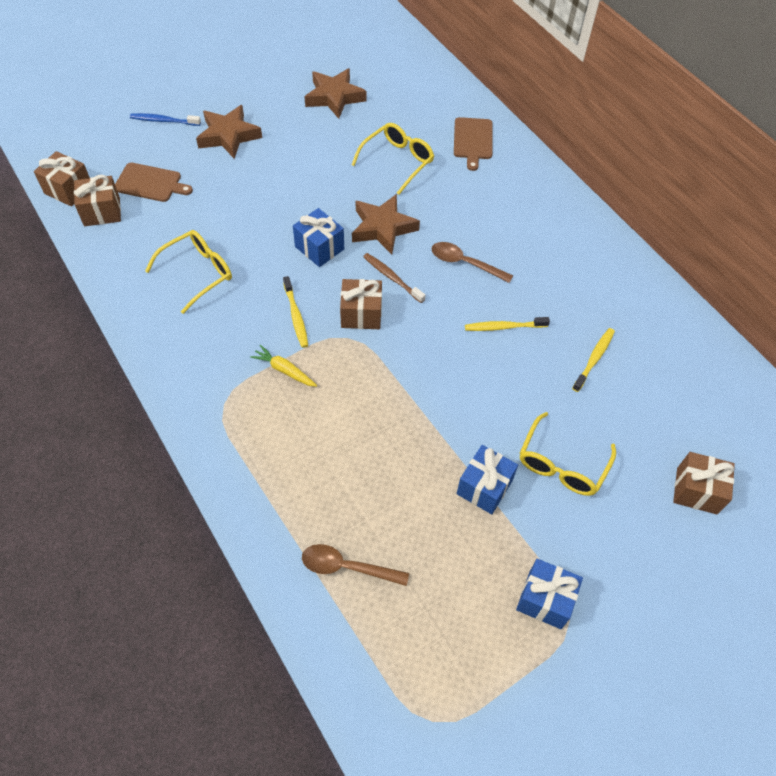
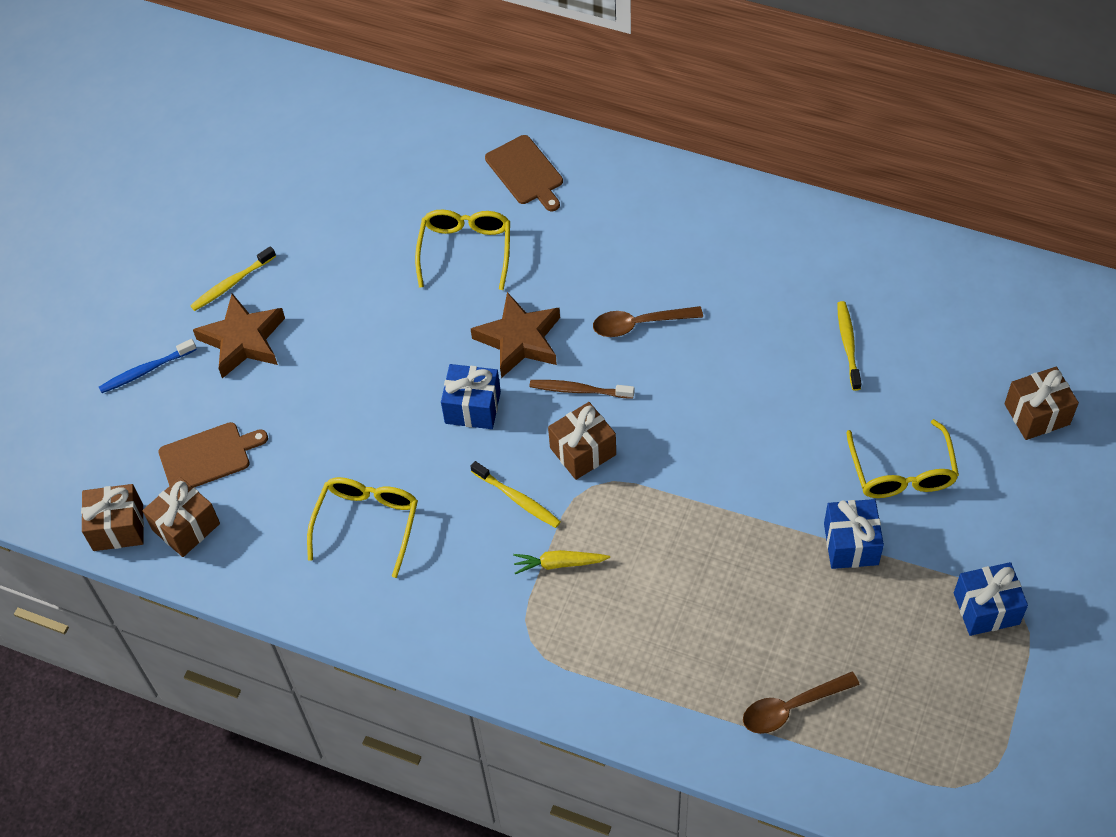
camera: 30 degrees left, 0 degrees up
(334, 97) = (321, 214): brown star -> none
(504, 327) = (736, 369): yellow toothbrush -> yellow toothbrush (231, 283)

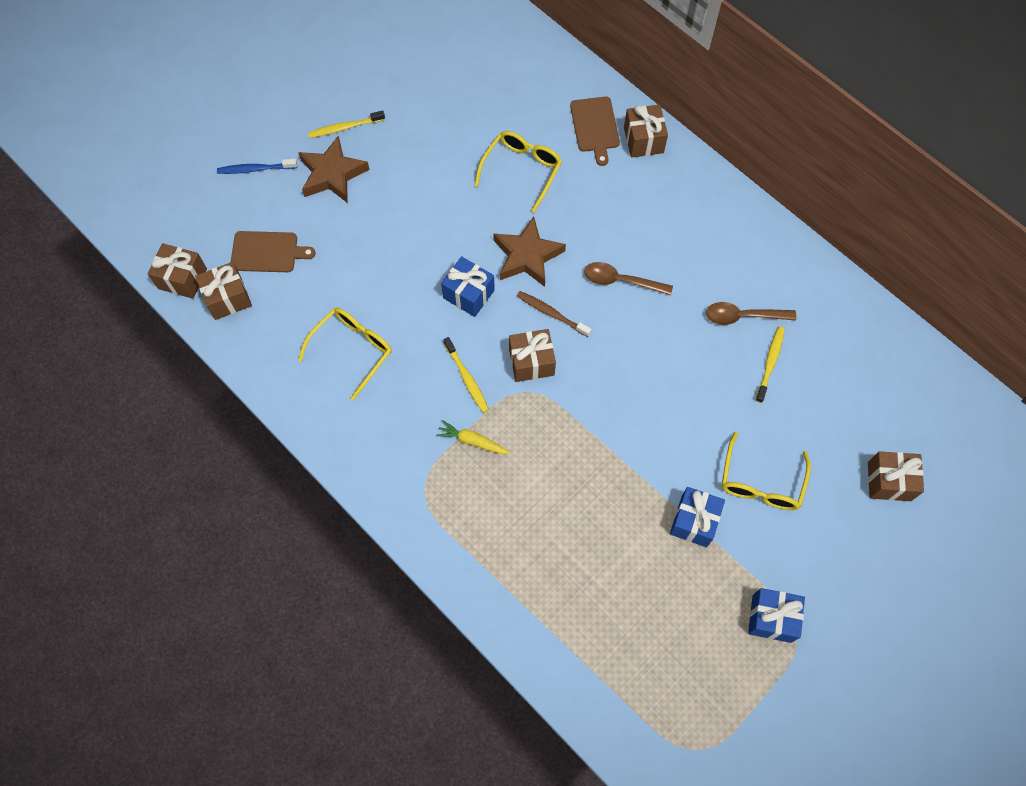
camera: 20 degrees right, 10 degrees up
(588, 166) = (643, 140): none -> brown gift
(791, 707) = (587, 628): brown spoon -> brown spoon (743, 316)

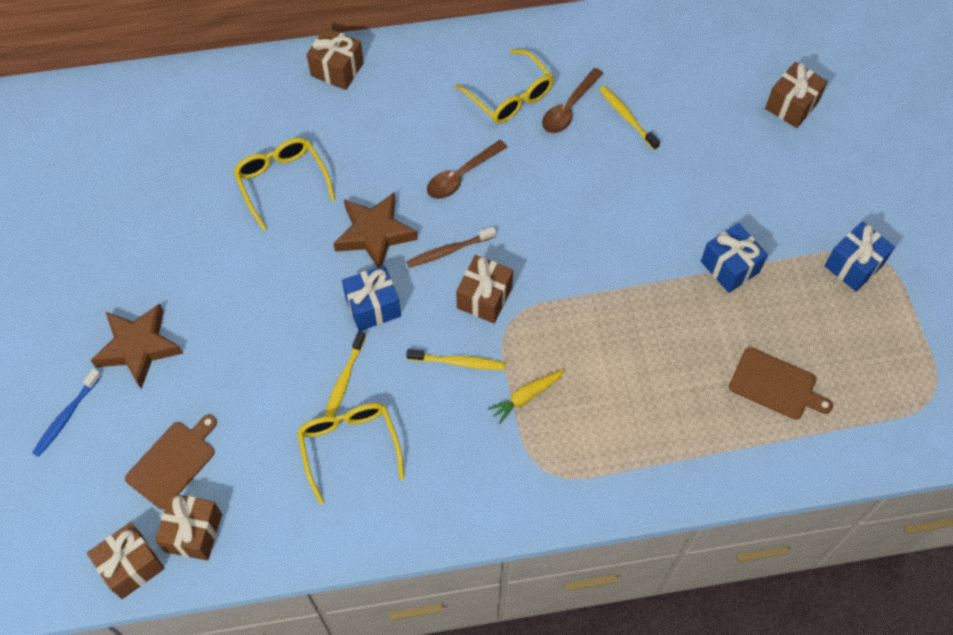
camera: 55 degrees left, 5 degrees down
(345, 127) = (96, 304): yellow toothbrush -> yellow toothbrush (343, 381)
(595, 127) = (290, 97): brown cutting board -> brown cutting board (776, 385)
(761, 481) = (728, 194): yellow glasses -> yellow glasses (510, 96)

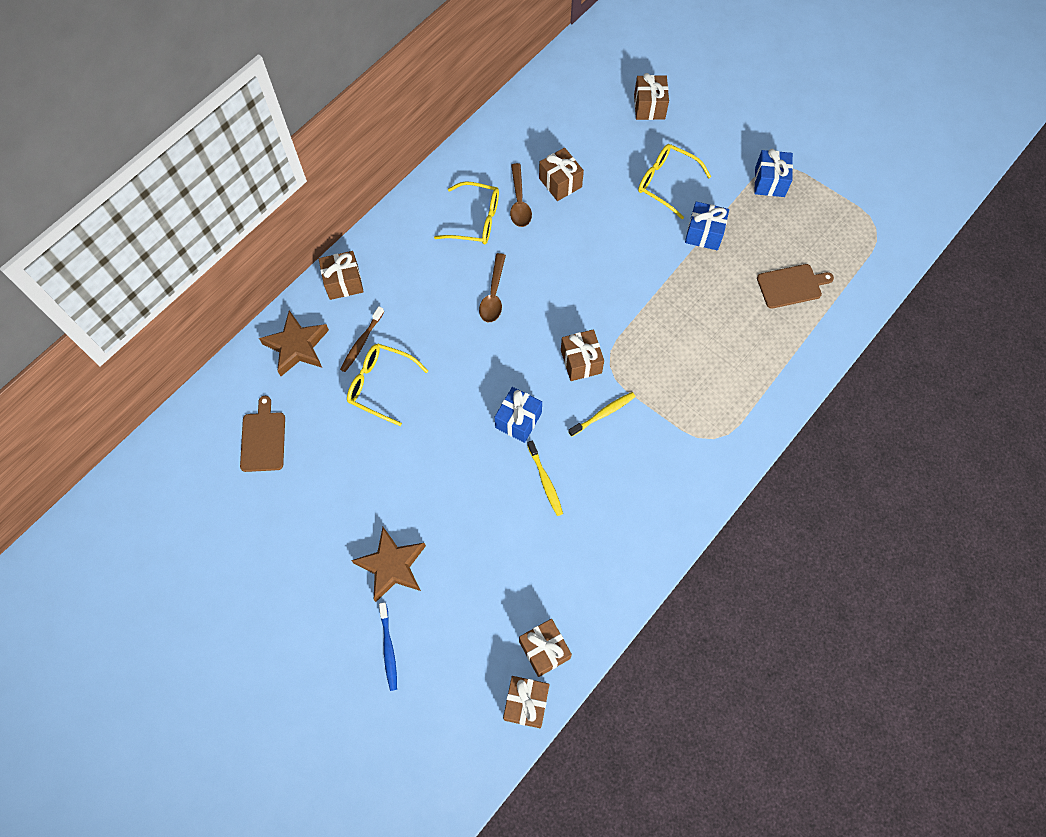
camera: 40 degrees left, 5 degrees up
(173, 462) = (488, 618): brown cutting board -> brown cutting board (263, 439)
(349, 447) = (588, 518): yellow glasses -> yellow glasses (666, 183)
(374, 234) = (474, 373): brown star -> brown star (297, 346)
(449, 251) = (531, 348): brown toothbrush -> brown toothbrush (361, 342)
(526, 397) = (662, 403): yellow carrot -> none
(627, 117) = (560, 183): yellow toothbrush -> brown gift

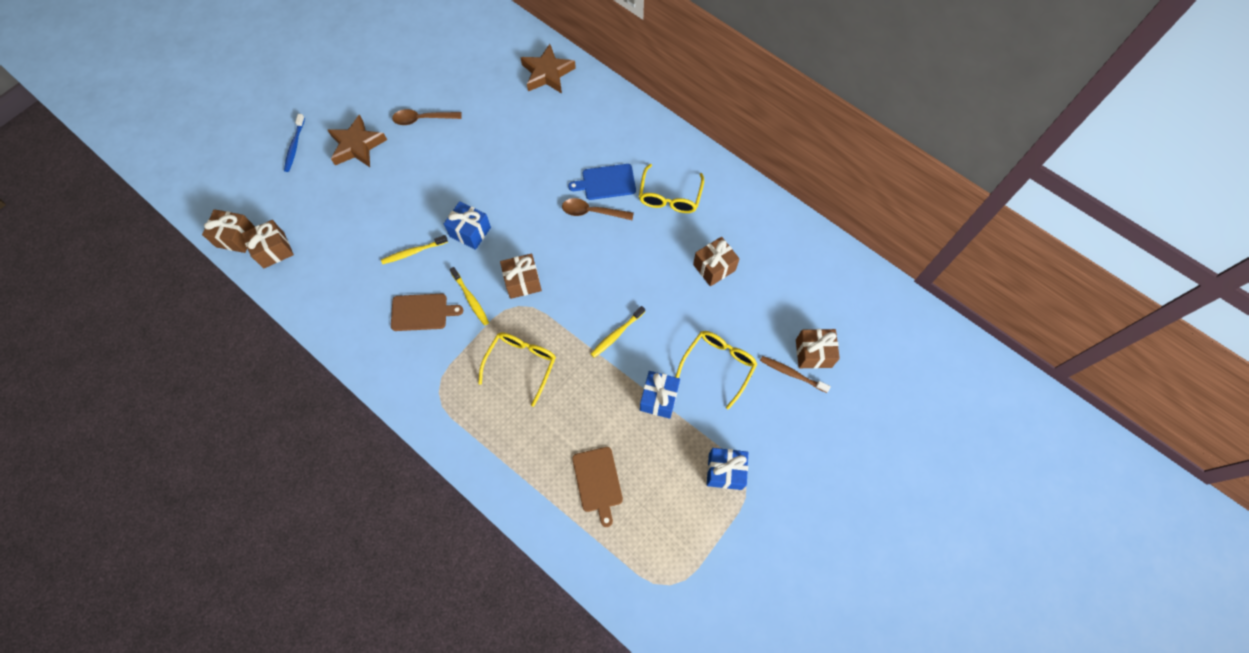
camera: 90 degrees right, 0 degrees up
(263, 439) = (469, 58): brown cutting board -> brown cutting board (422, 312)
(343, 282) = (606, 101): brown gift -> none
(361, 342) = (549, 116): brown toothbrush -> brown toothbrush (792, 373)
(381, 385) = (509, 132): yellow glasses -> yellow glasses (521, 365)
(388, 649) = (294, 146): blue toothbrush -> blue toothbrush turned 75 degrees counterclockwise
(455, 281) = (606, 182): none -> blue cutting board
(519, 202) = (690, 232): brown spoon -> brown spoon (422, 119)
(638, 270) = (616, 334): none -> yellow toothbrush

